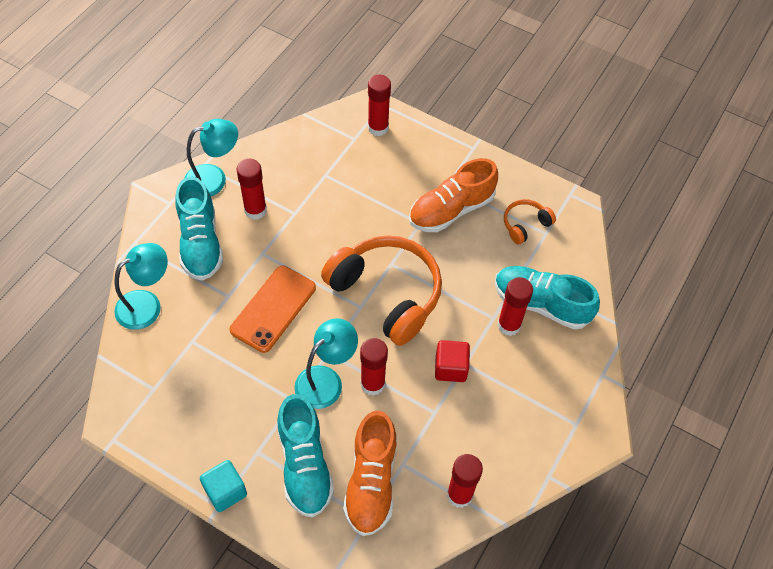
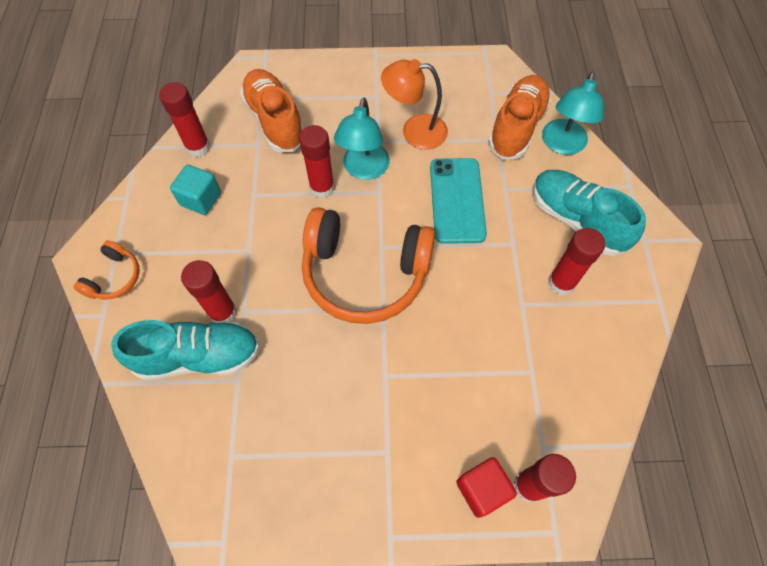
camera: 150 degrees right, 5 degrees up
(214, 178) = (634, 292): turquoise lamp -> none
(225, 491) = (378, 64): turquoise cube -> turquoise cube (201, 199)
(254, 392) = (414, 131): none -> orange lamp
(273, 309) = (457, 200): orange phone -> turquoise phone
(304, 465) = (334, 106): turquoise shoe -> none
(450, 368) = (260, 238): red cube -> red cube (482, 489)
(451, 210) = (361, 416): orange shoe -> orange shoe (516, 127)
(525, 225) = (261, 452): orange headphones -> orange headphones (114, 277)

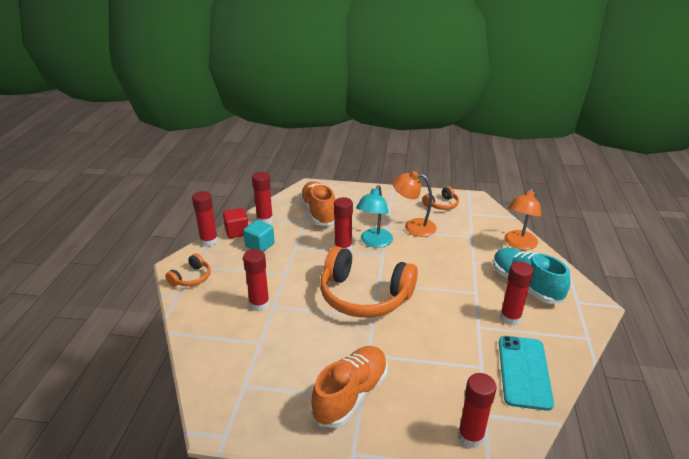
camera: 10 degrees right, 30 degrees down
(124, 202) = (209, 241): none -> red glue stick
(198, 356) = (236, 326): turquoise shoe -> none
(449, 81) = (441, 204): none -> orange headphones
(457, 200) = (437, 265): turquoise phone -> turquoise phone (524, 371)
(482, 489) = (432, 433): red cube -> red cube (237, 232)
(516, 127) = (486, 232): orange shoe -> orange shoe (351, 395)
(562, 145) = (518, 244): turquoise lamp -> orange lamp

